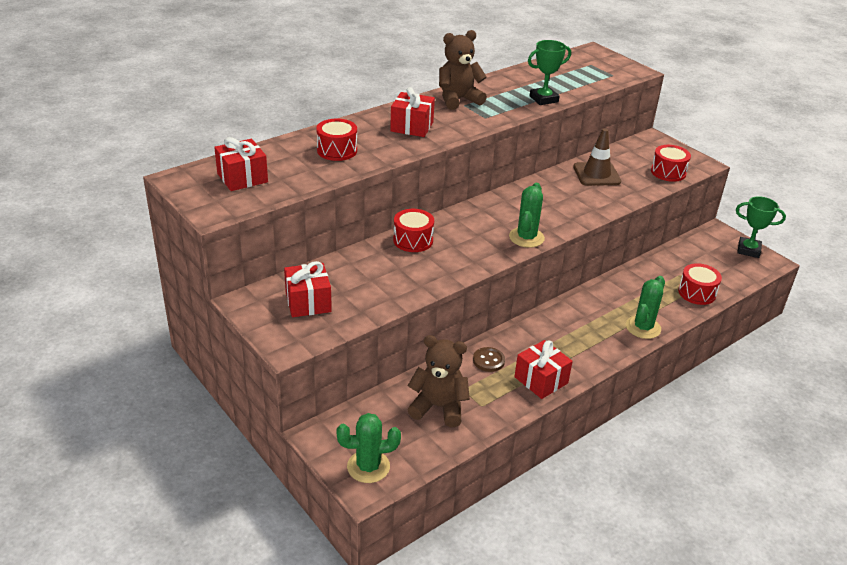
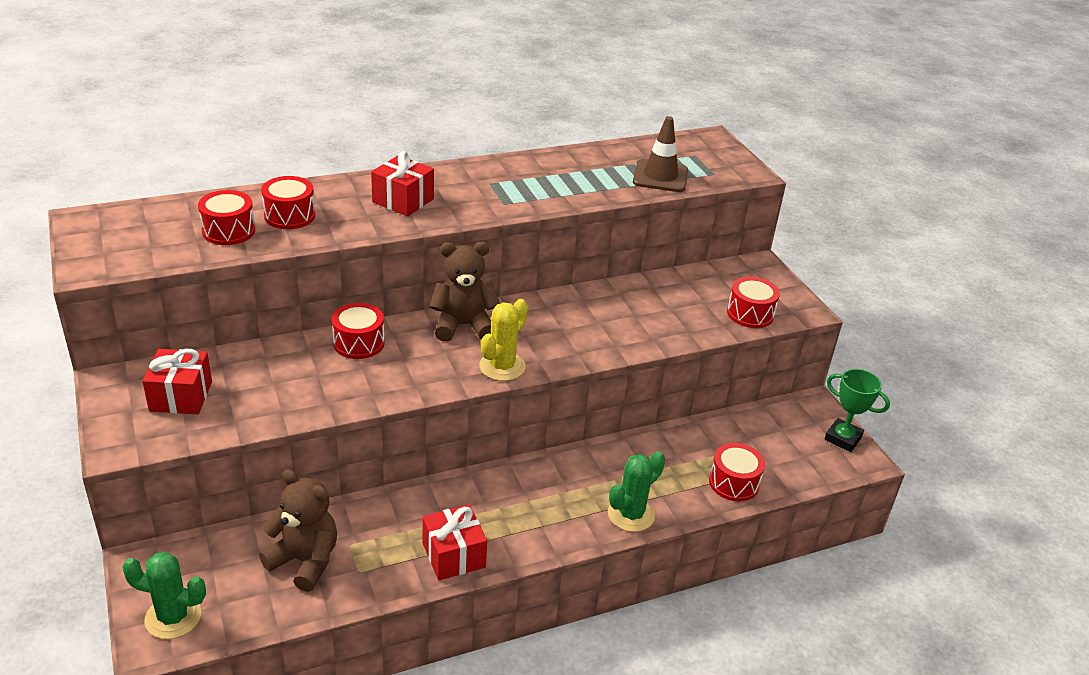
camera: 15 degrees right, 0 degrees up
(242, 178) = (154, 231): red gift -> none
(300, 169) = (228, 231): none -> red drum
(458, 100) = (487, 175): brown teddy bear -> brown teddy bear (463, 325)
(488, 360) = (404, 514): brown button -> none
(526, 237) = (502, 366): green cactus -> yellow cactus
(543, 99) = (597, 191): green trophy -> none
(596, 174) = (651, 300): brown traffic cone -> brown traffic cone (660, 176)

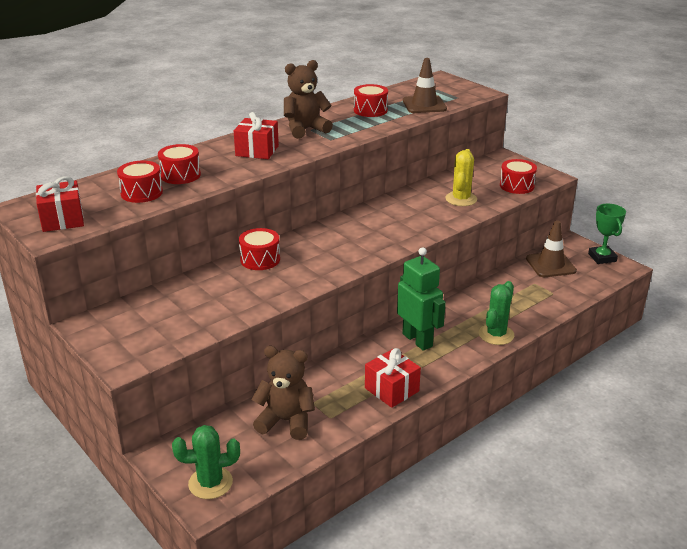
camera: 15 degrees left, 5 degrees down
(181, 396) = (149, 321): red gift -> red gift (62, 220)
(463, 325) = (328, 233): brown teddy bear -> brown teddy bear (305, 129)
(502, 366) = (373, 251): yellow cactus -> yellow cactus (461, 199)
(527, 494) = (417, 340): none -> green robot
(733, 483) = (550, 299): red drum -> red drum (370, 110)
(765, 431) = (550, 265): none -> brown traffic cone
(843, 438) = (602, 257): green trophy -> green trophy turned 60 degrees clockwise

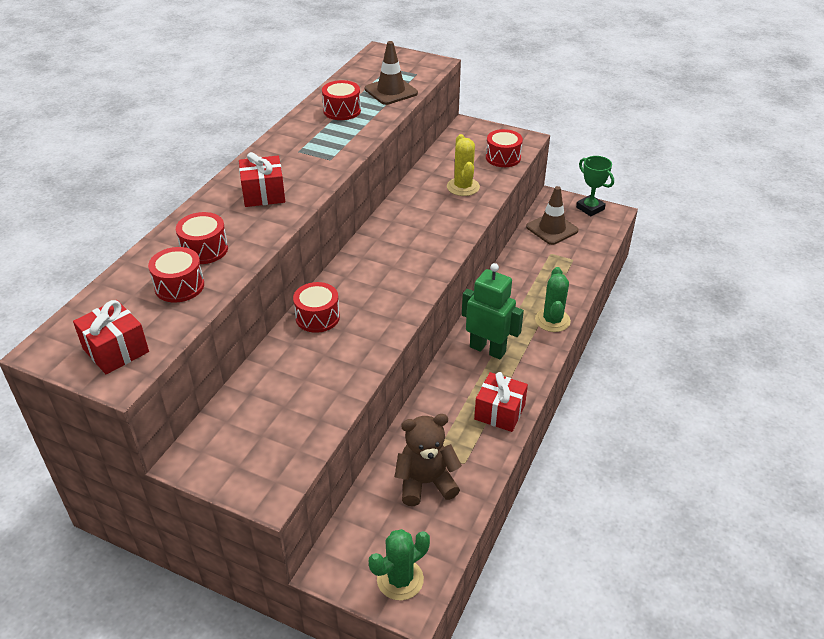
camera: 25 degrees left, 10 degrees up
(305, 129) = (293, 152): brown teddy bear -> none

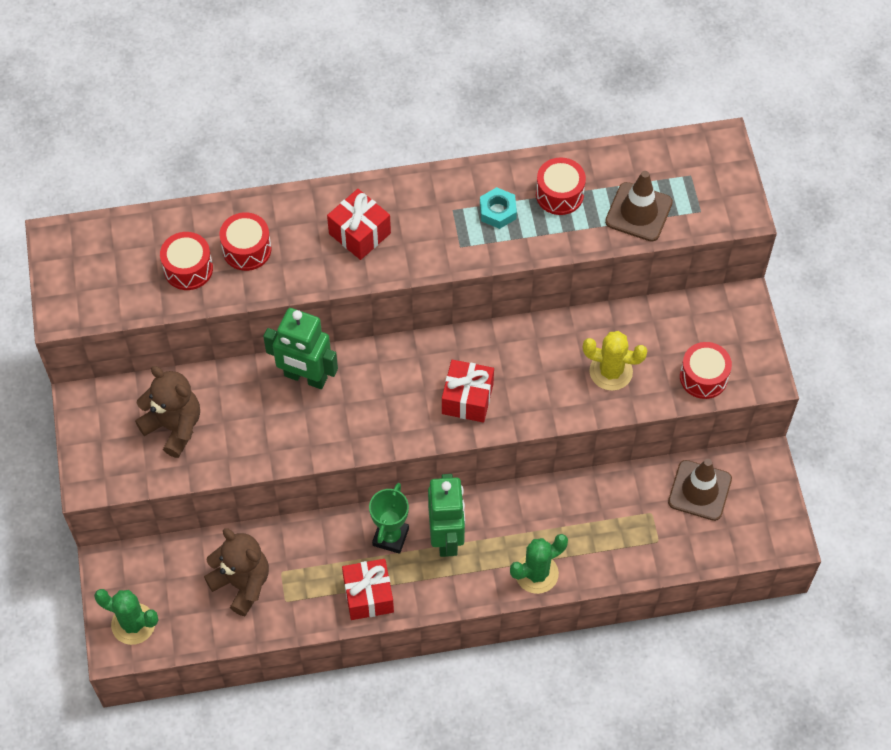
camera: 55 degrees right, 20 degrees up
(116, 350) = (88, 286): red gift -> red gift (467, 399)
(277, 411) = (174, 426): none -> brown teddy bear
(317, 317) = (305, 377): red drum -> green robot
(323, 136) = (498, 211): none -> turquoise nut
(463, 187) = (611, 371): yellow cactus -> yellow cactus turned 60 degrees clockwise
(590, 208) = (775, 510): green trophy -> green trophy (390, 537)

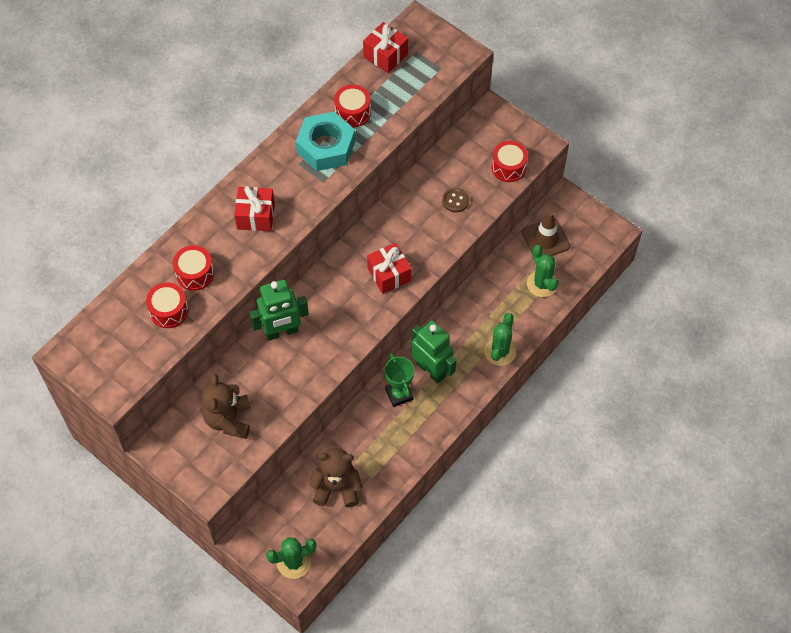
camera: 40 degrees left, 0 degrees up
(174, 426) = (228, 419): brown teddy bear -> brown teddy bear turned 90 degrees counterclockwise
(368, 595) = (417, 437): red gift -> red gift (385, 55)
(498, 211) = (326, 147): turquoise nut -> turquoise nut, size x1.97
(611, 371) = (455, 201): yellow cactus -> brown button
(638, 212) = (407, 92): brown traffic cone -> none
(650, 536) = (542, 284): none -> green cactus

